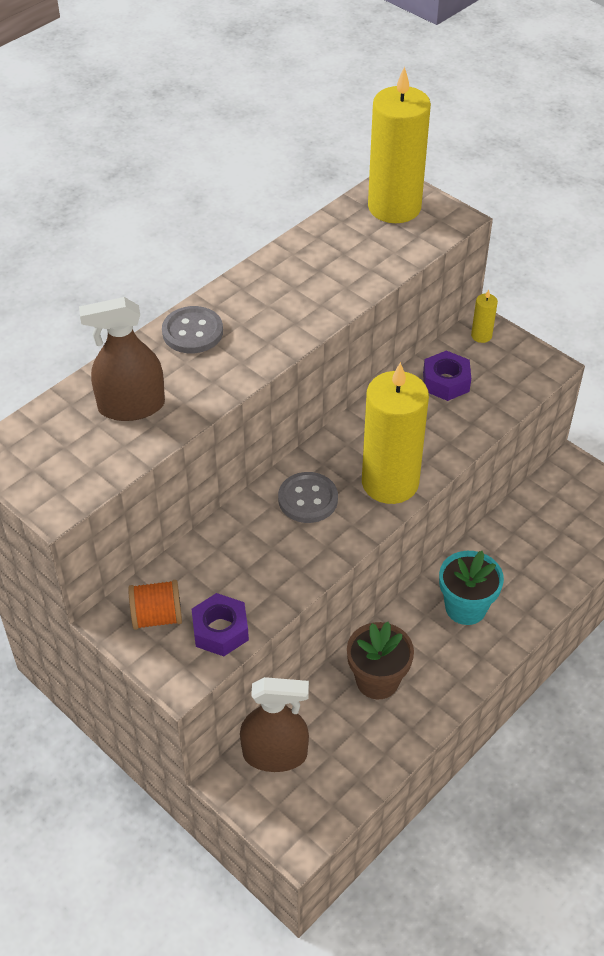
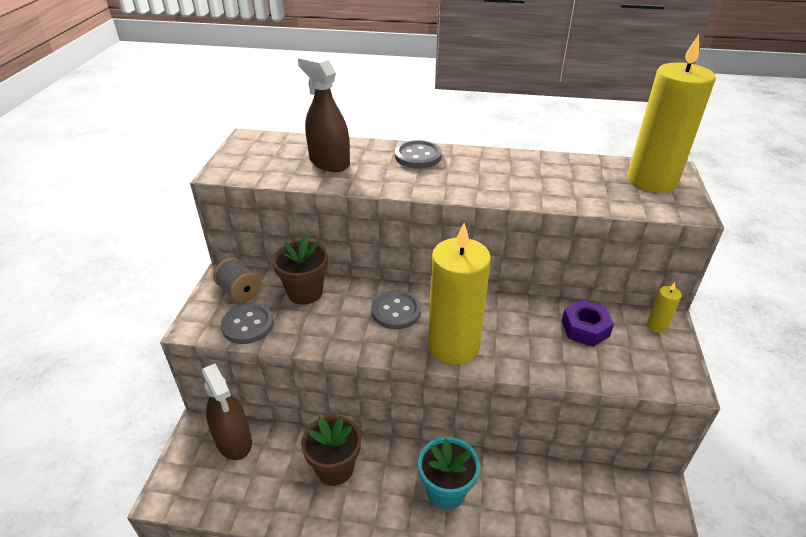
camera: 55 degrees right, 10 degrees down
(157, 616) = (240, 292): orange spool -> grey spool
(211, 559) = (305, 292): none -> brown flower pot
(220, 630) = (248, 325): purple nut -> grey button

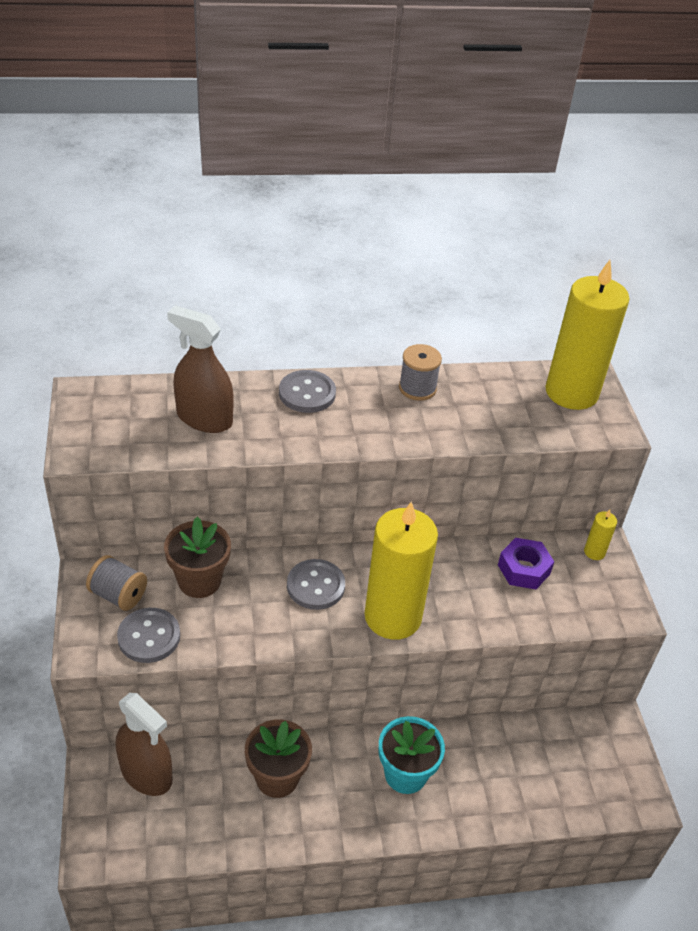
camera: 20 degrees left, 5 degrees up
(512, 163) = (417, 388): none -> grey spool

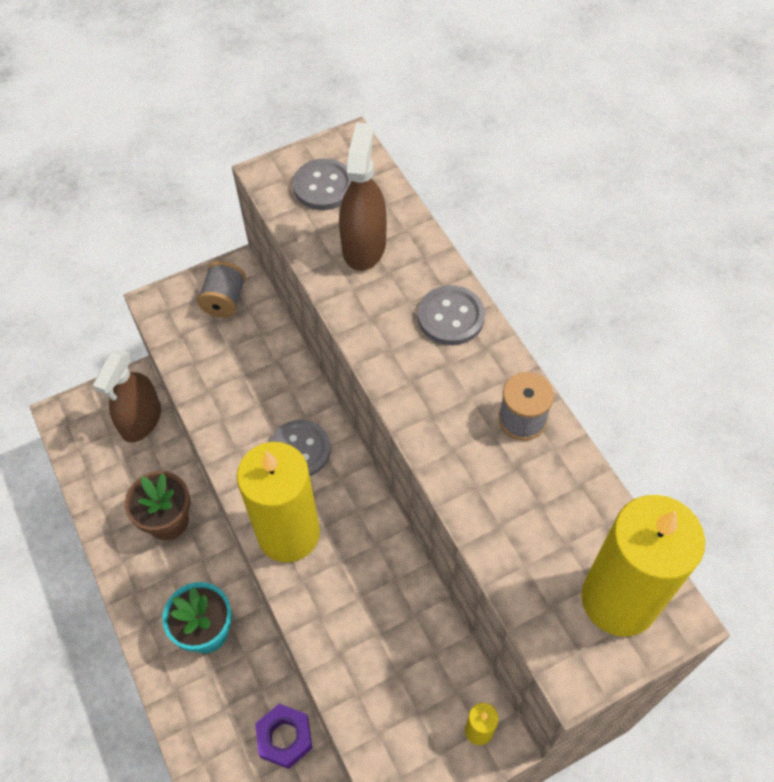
camera: 75 degrees right, 15 degrees up
(149, 637) = (188, 341): grey button -> grey button (323, 186)
(199, 581) = (265, 353): brown flower pot -> none
(524, 569) = (412, 651): purple nut -> purple nut (285, 738)

